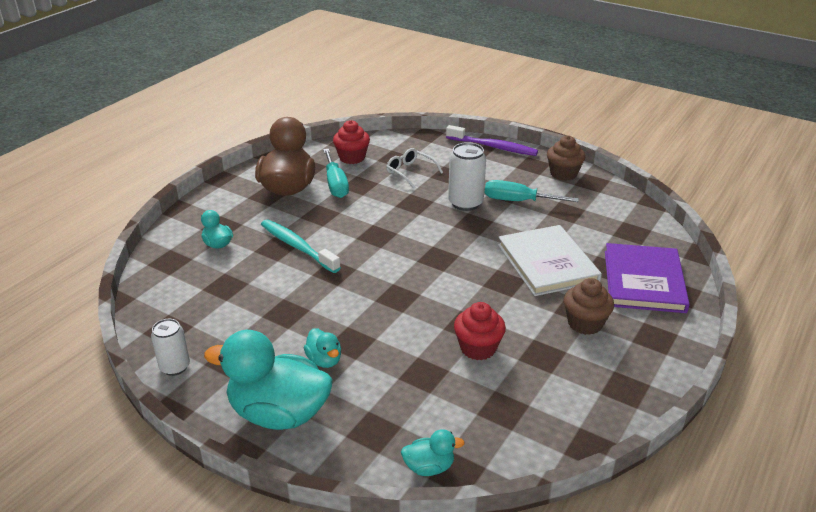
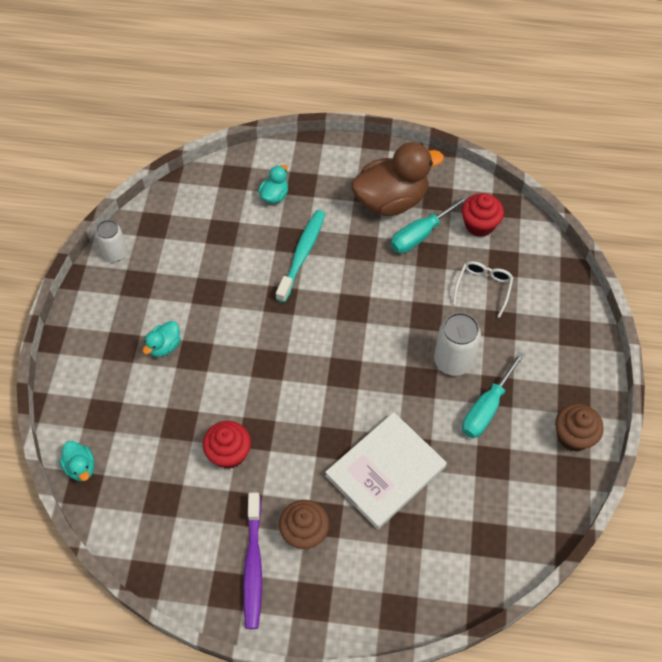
camera: 65 degrees right, 25 degrees up
(279, 413) = (95, 344): turquoise duck -> none
(493, 147) = (589, 346): purple toothbrush -> purple toothbrush (253, 566)
(518, 201) = (486, 408): turquoise screwdriver -> turquoise screwdriver turned 135 degrees counterclockwise
(644, 281) = (401, 571): purple book -> none

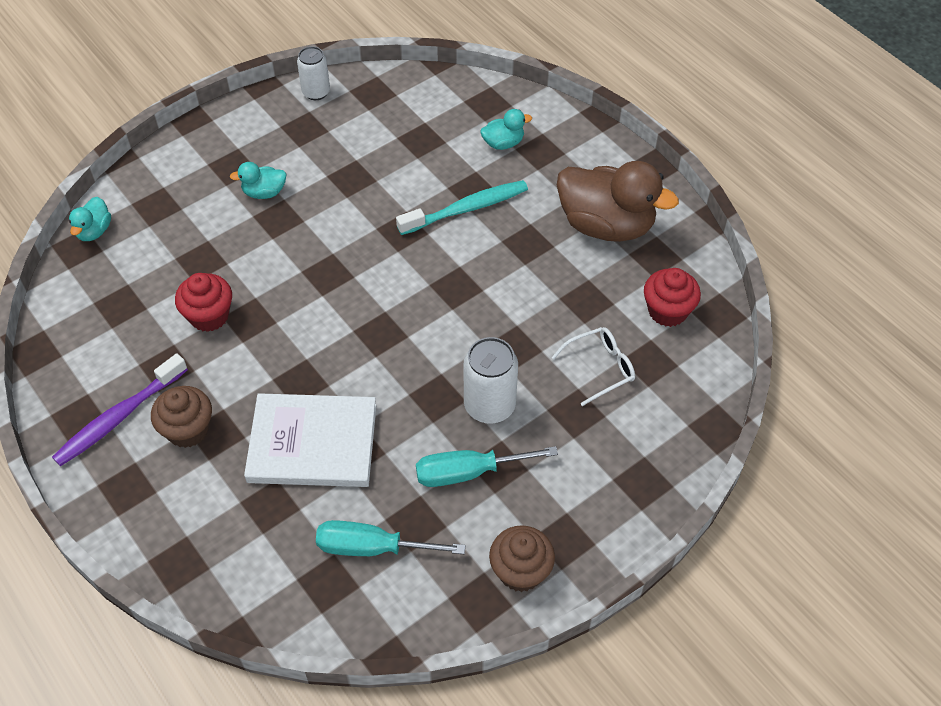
camera: 45 degrees right, 5 degrees down
(420, 235) = (597, 275): turquoise screwdriver -> turquoise screwdriver (372, 547)

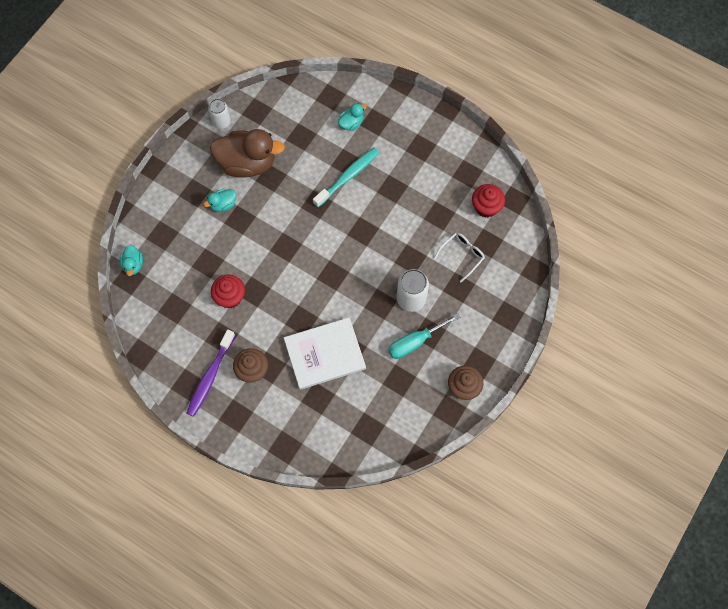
camera: 20 degrees left, 15 degrees up
(372, 547) = (382, 402): turquoise screwdriver -> none
(606, 225) = (432, 161): brown duck -> brown duck (247, 163)

